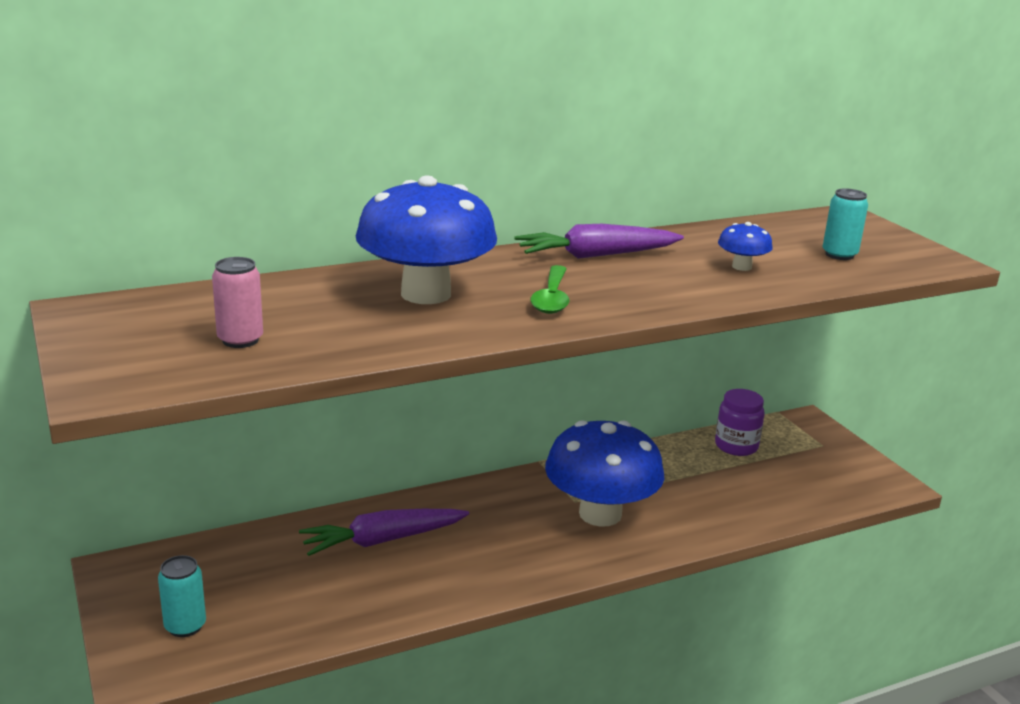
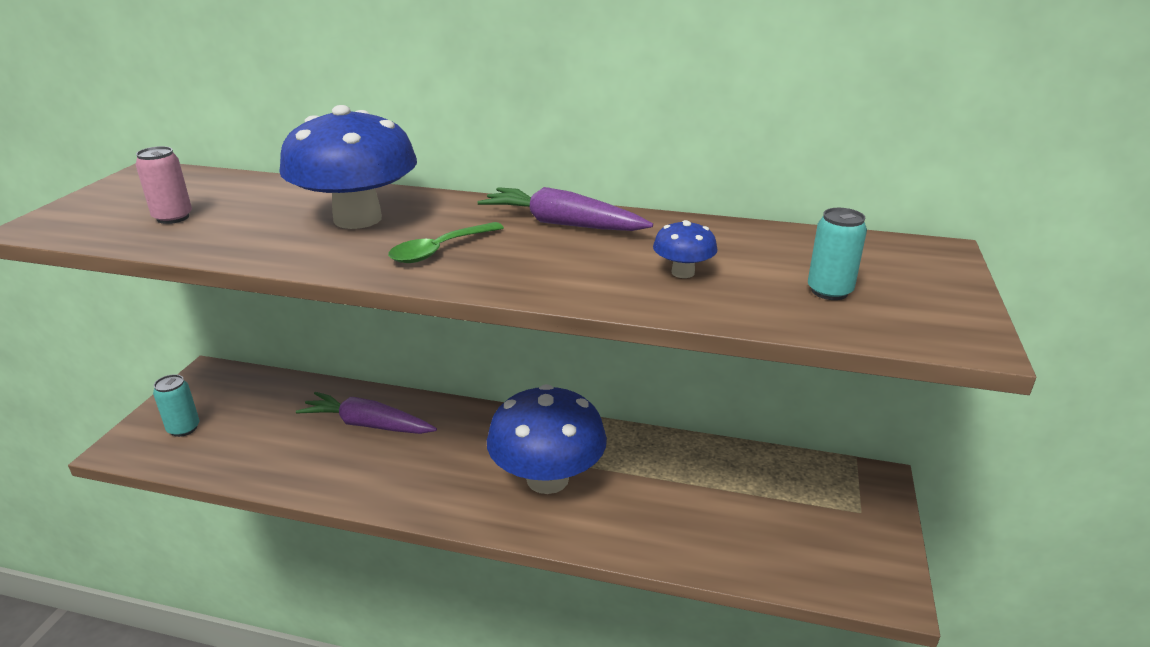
camera: 40 degrees right, 5 degrees up
(736, 446) = (761, 472): purple jar -> none

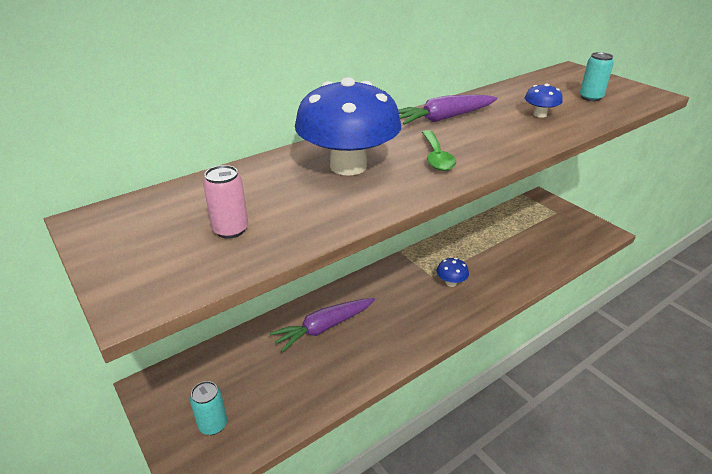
camera: 50 degrees left, 5 degrees up
(547, 479) = (451, 282): blue mushroom -> blue mushroom, size x0.43

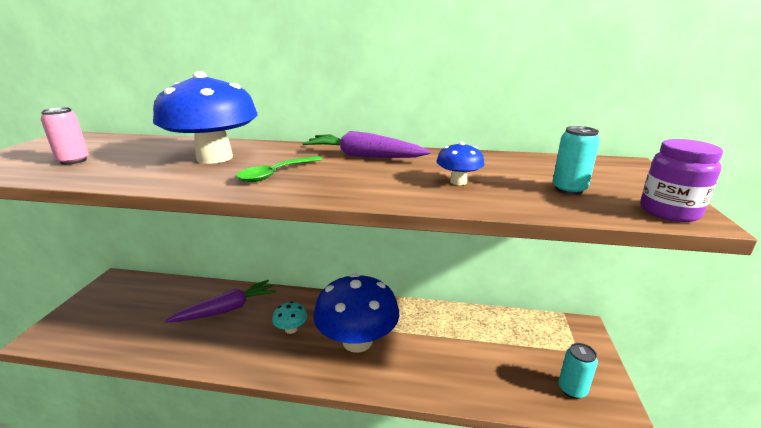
camera: 45 degrees right, 10 degrees down
(213, 425) = (91, 320): turquoise can -> turquoise can (572, 389)
(323, 328) = (227, 309): purple carrot -> purple carrot turned 135 degrees clockwise
(398, 305) = (291, 329): none -> turquoise mushroom
(451, 282) = (357, 341): blue mushroom -> blue mushroom, size x2.34
(645, 95) = (669, 212): none -> purple jar

